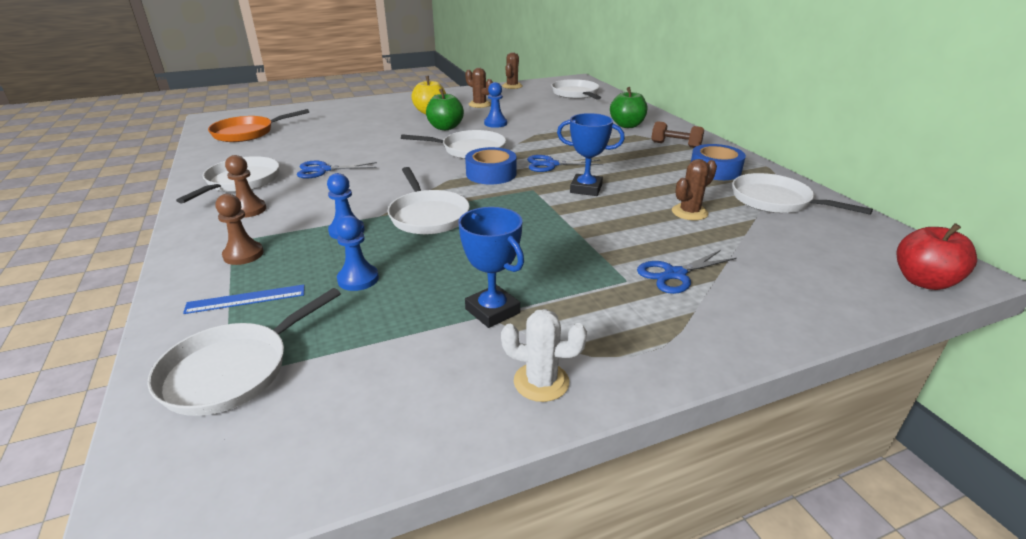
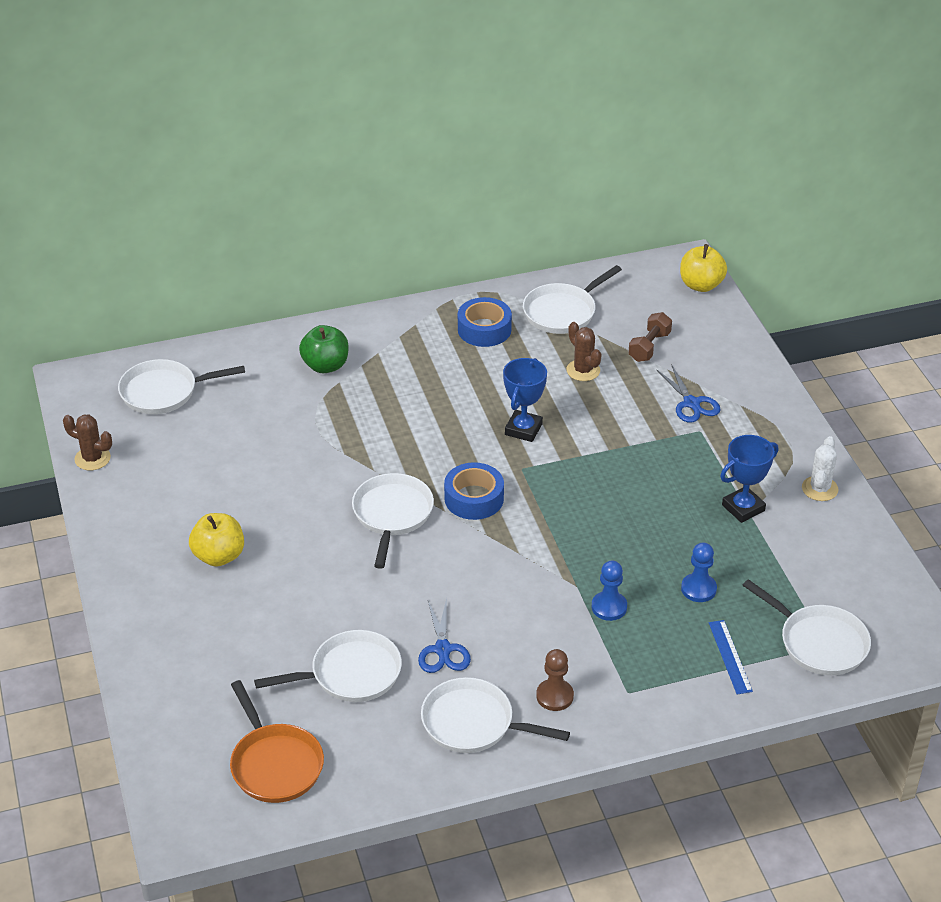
camera: 85 degrees left, 10 degrees up
(243, 254) = (655, 676): brown pawn -> none
(428, 216) = (579, 548): white pan -> white pan (350, 674)
(445, 127) = (296, 538): green apple -> none
(479, 104) = (191, 500): brown cactus -> none
(495, 123) = (290, 487): blue pawn -> none
(550, 164) = (452, 448): blue scissors -> none
(675, 145) = (405, 340): brown dumbbell -> brown dumbbell (649, 347)
(923, 281) = (701, 285): red apple -> yellow apple

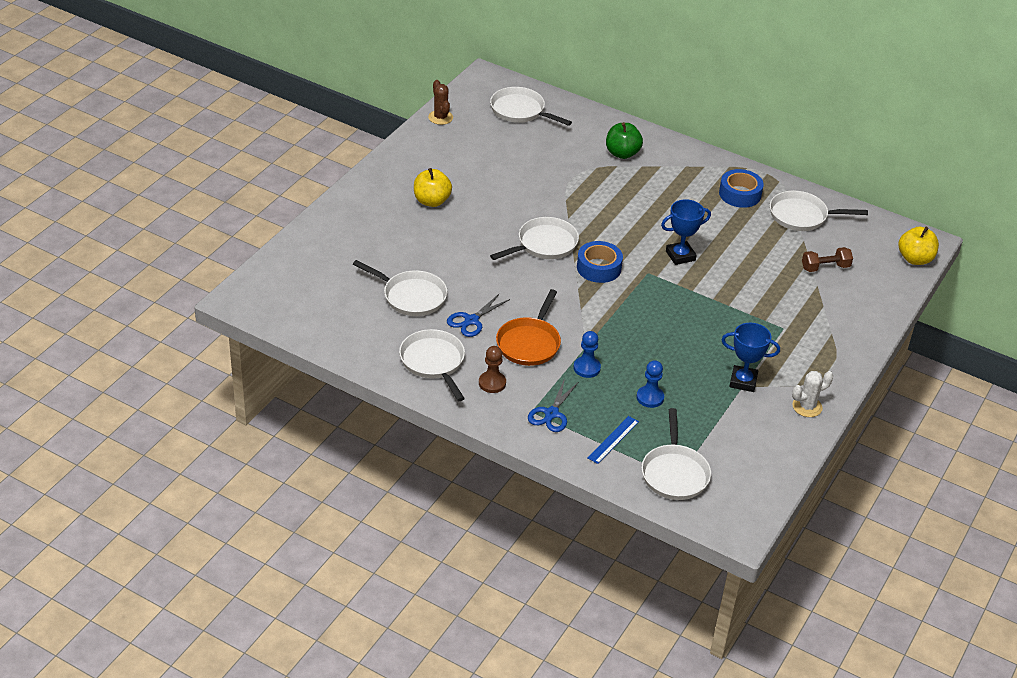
camera: 45 degrees right, 0 degrees up
(275, 764) = (318, 305): orange pan -> orange pan (529, 343)
(583, 370) = (764, 252): brown cactus -> none
(691, 403) = (802, 312): blue scissors -> blue scissors (551, 414)

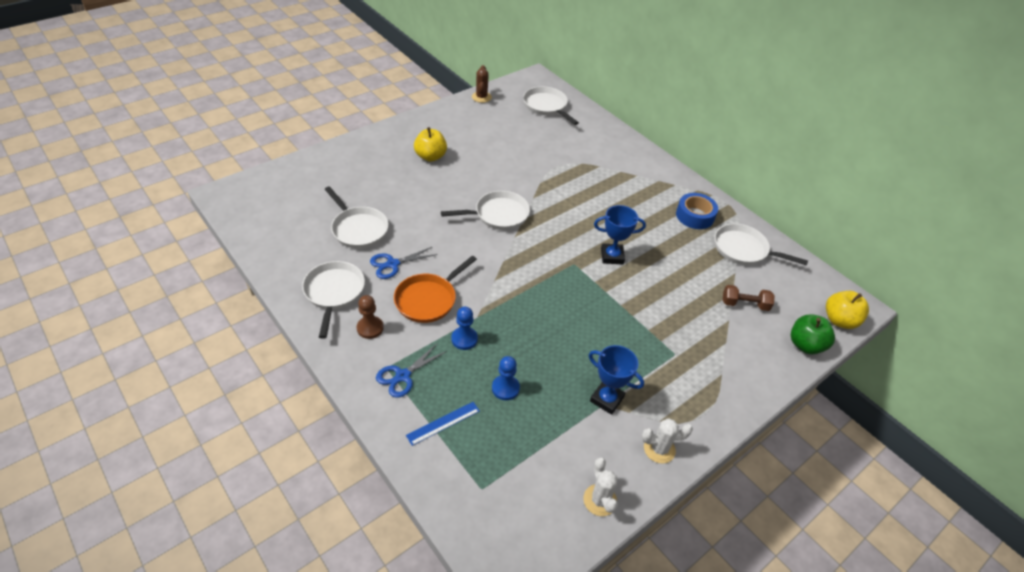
camera: 20 degrees right, 5 degrees up
(599, 268) = (533, 247): blue tape -> none
(622, 153) = (609, 157): green apple -> green apple (805, 345)
(674, 473) = (481, 483): white pan -> none
(778, 457) = (600, 500): none -> white cactus

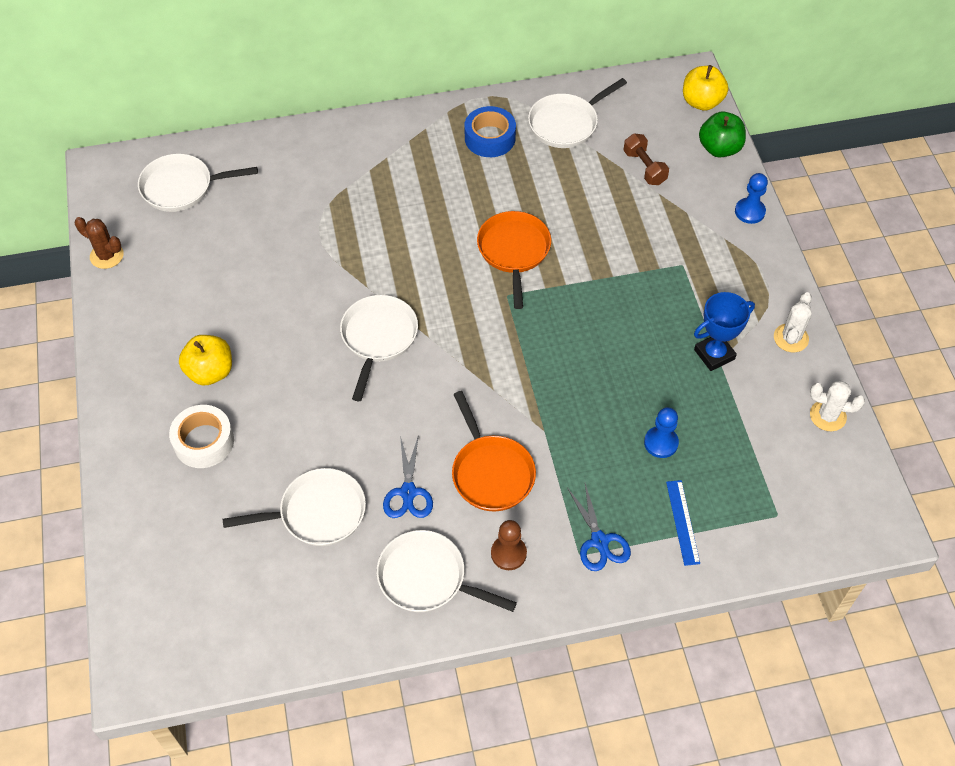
camera: 60 degrees left, 10 degrees up
(383, 169) = (204, 441): none -> white tape
(464, 339) = (572, 457): blue pawn -> blue pawn (749, 212)
(612, 256) = (514, 251): blue trophy -> orange pan
(744, 304) = (644, 167): brown dumbbell -> brown dumbbell turned 60 degrees counterclockwise

